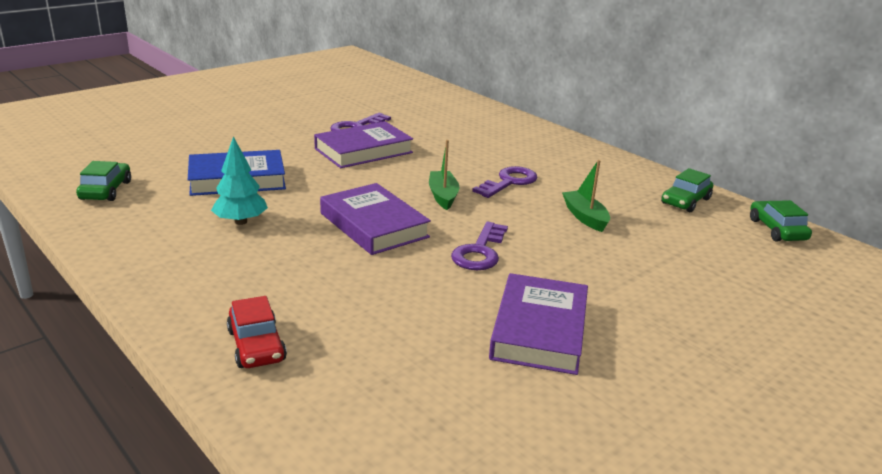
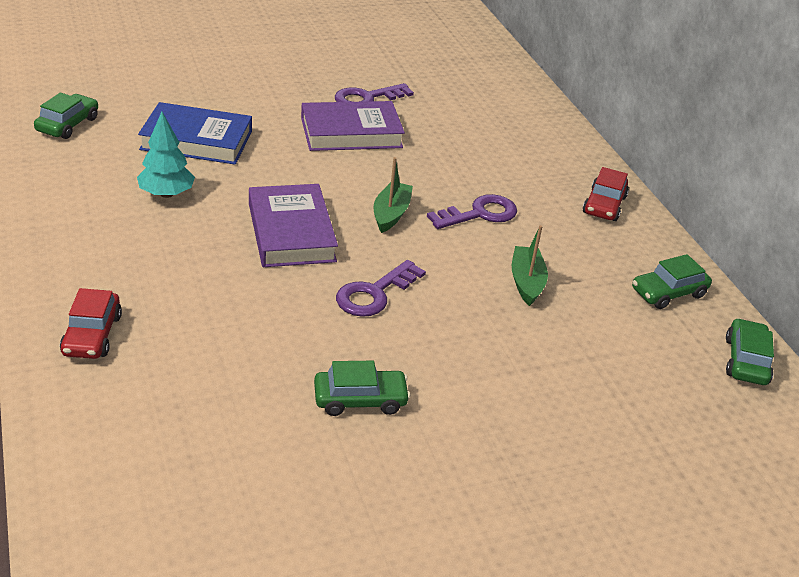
camera: 20 degrees right, 10 degrees up
(539, 330) = (360, 399): purple book -> green car
(590, 159) = (604, 205): none -> red car

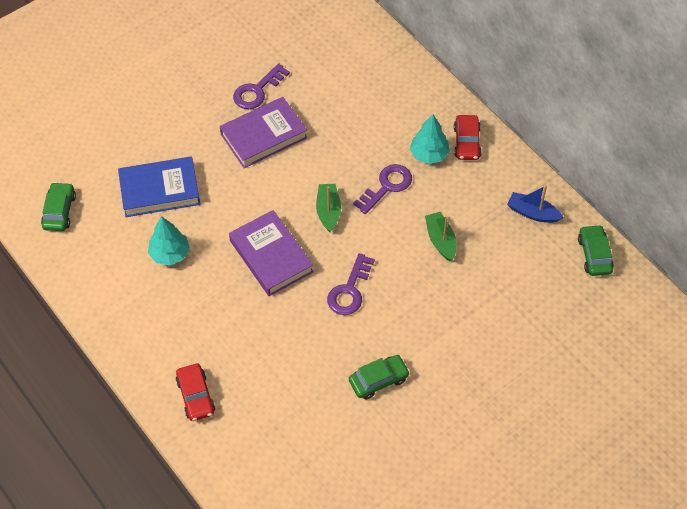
camera: 15 degrees left, 20 degrees up
(549, 202) = (429, 154): none -> turquoise tree
(668, 293) = (532, 213): green car -> blue boat

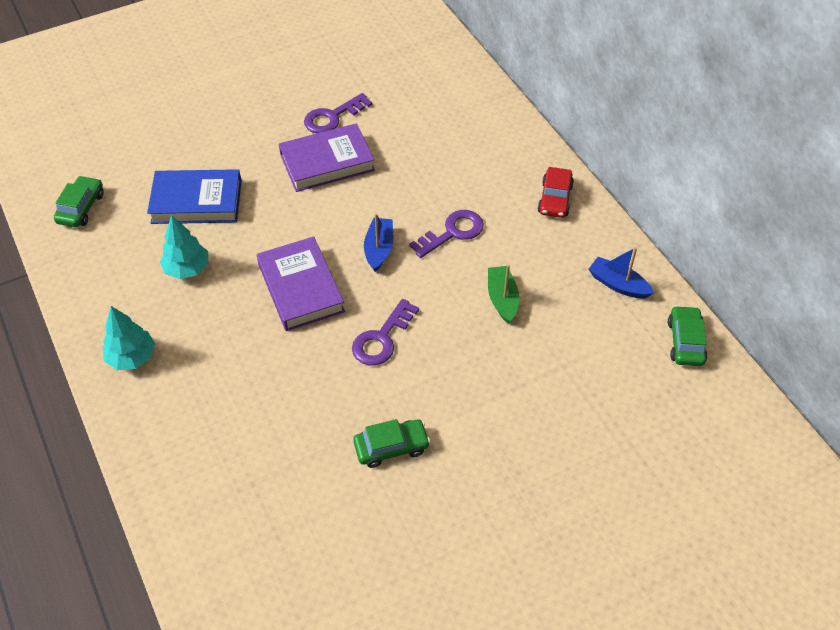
camera: 10 degrees right, 5 degrees down
(196, 396) = (168, 431): red car -> none
(328, 211) = (379, 249): green boat -> blue boat
(429, 154) = (508, 206): turquoise tree -> turquoise tree (132, 357)

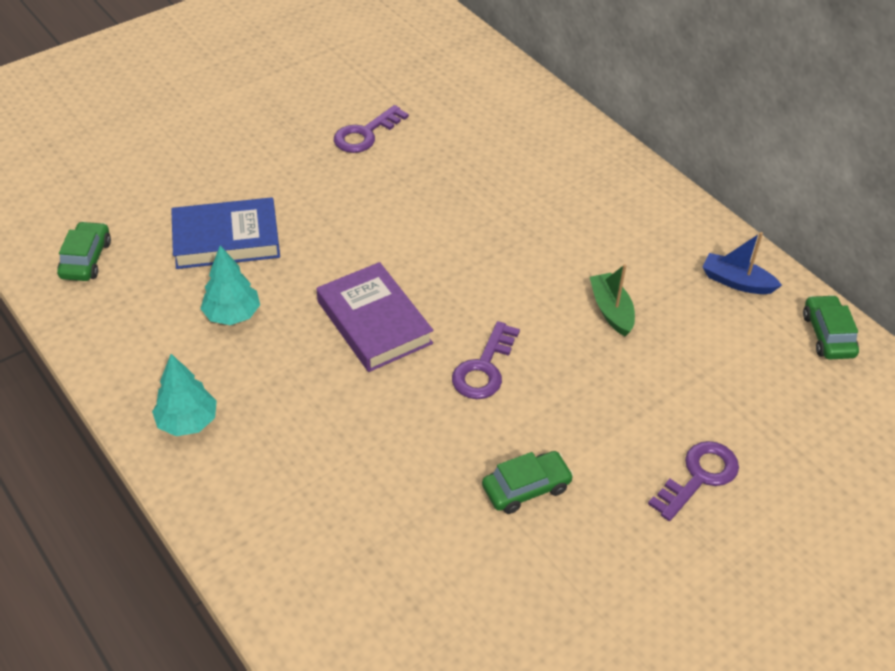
camera: 10 degrees left, 5 degrees down
(327, 162) = (371, 183): purple book -> none
(379, 249) = (455, 271): blue boat -> none
(452, 232) = (536, 244): purple key -> purple key (699, 476)
(555, 199) = (642, 198): red car -> none

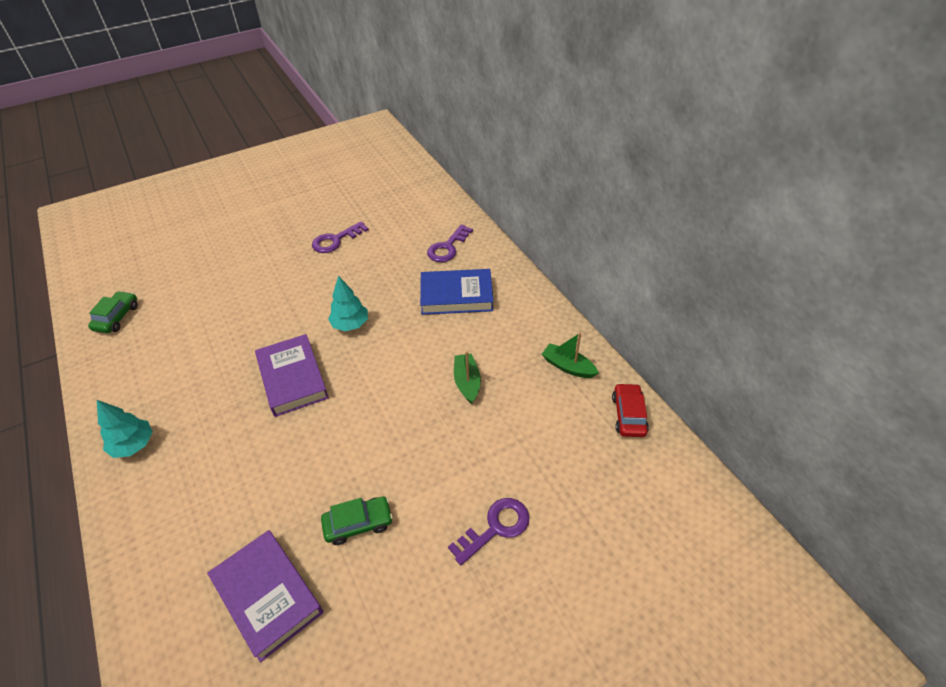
camera: 10 degrees right, 0 degrees up
(226, 239) = (215, 309): blue book -> blue book (456, 296)
(232, 315) = (197, 365): turquoise tree -> turquoise tree (350, 324)
(441, 577) = (268, 595): none -> purple book
(484, 368) = (359, 421): purple key -> purple key (447, 247)
(736, 282) = (568, 366): blue boat -> green boat
(827, 335) = (628, 415): green car -> red car

